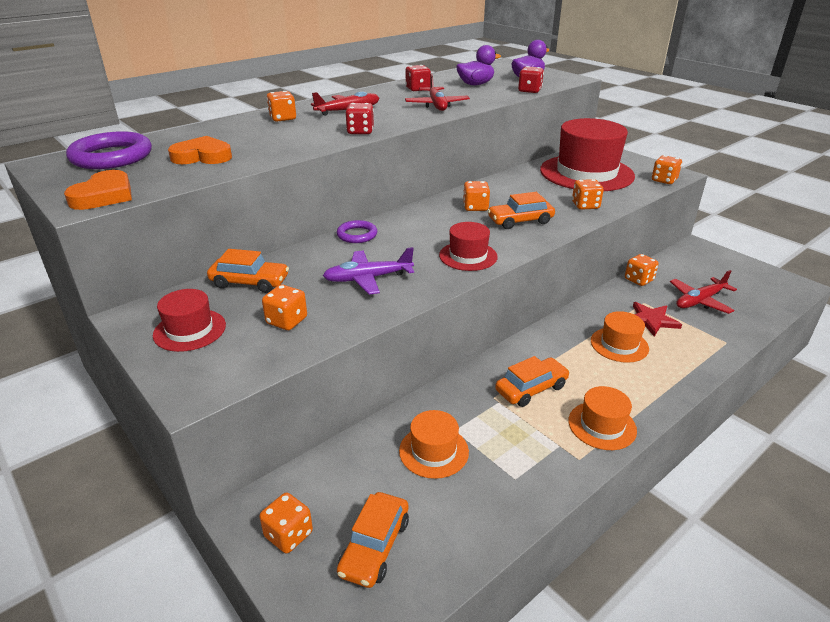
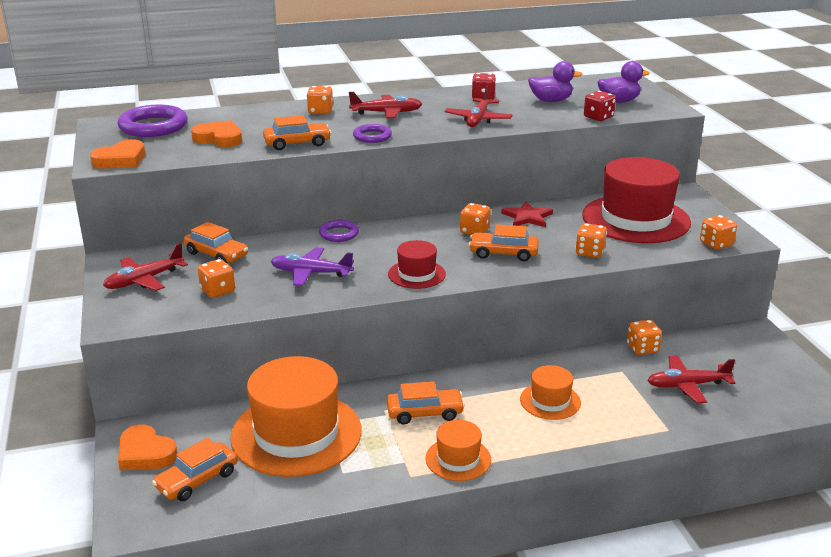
camera: 25 degrees right, 5 degrees down
(190, 330) = (144, 280): red hat -> red plane
(288, 535) = (145, 453): orange dice -> orange heart
(293, 148) = (297, 143): none -> orange car
(360, 131) = (372, 136): red dice -> purple ring
(433, 451) = (296, 434): orange hat -> orange hat, size x2.05
(651, 320) = (610, 389): red star -> red star (527, 217)

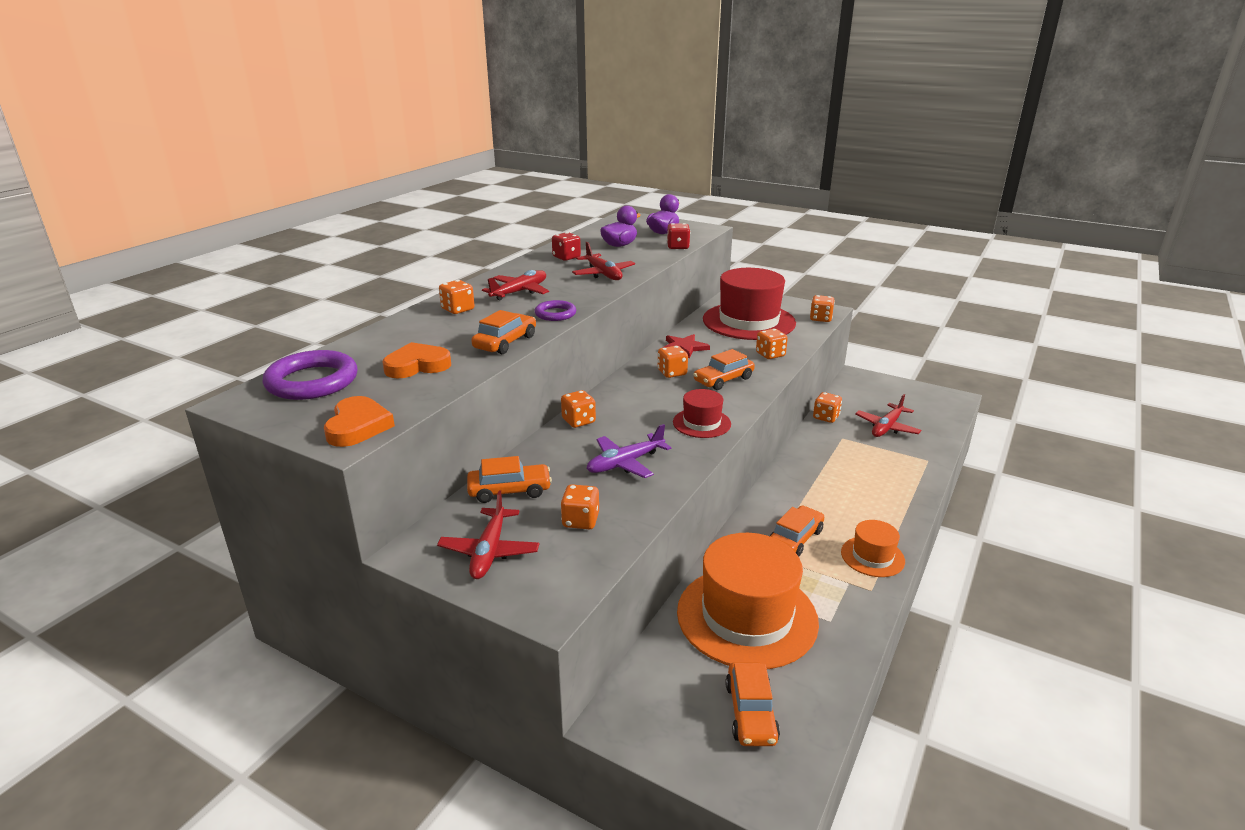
camera: 45 degrees left, 0 degrees up
(145, 453) = (667, 726): orange heart -> none
(339, 234) = (578, 421): purple ring -> orange dice
(550, 401) = (844, 481): orange hat -> none

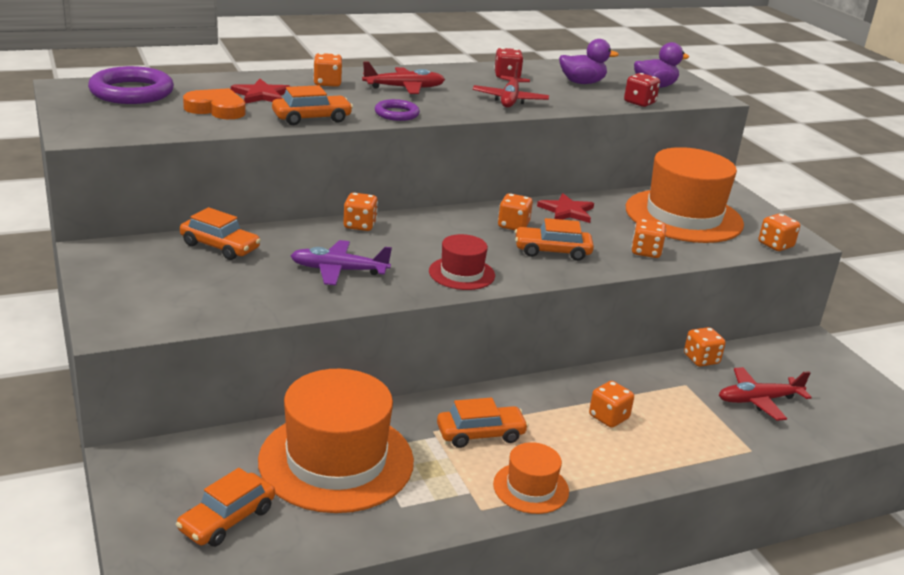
camera: 35 degrees right, 0 degrees up
(358, 426) = (102, 129): orange heart -> none
(428, 339) = (261, 95): none -> red star
(489, 551) = (138, 276): red plane -> none
(580, 521) = (232, 290): orange dice -> orange dice (608, 417)
(749, 321) = (683, 216): red hat -> orange hat

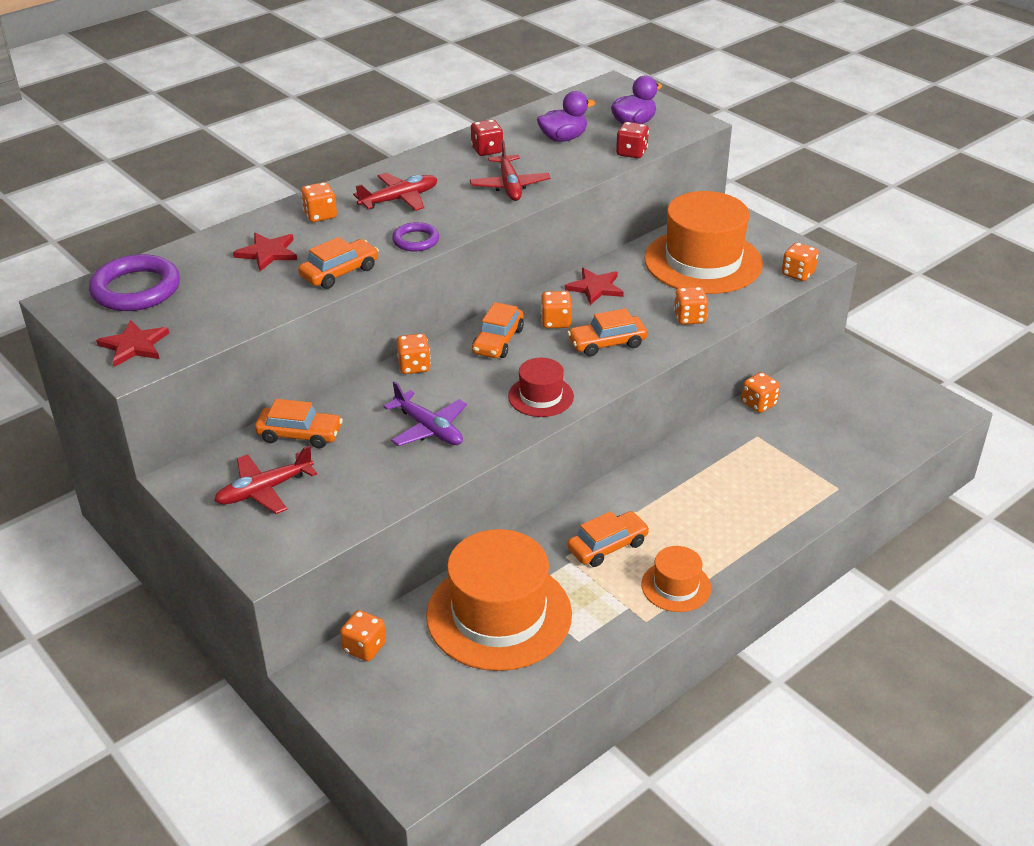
camera: 15 degrees left, 10 degrees up
(94, 123) = (134, 345): none -> red star
(216, 109) = (238, 288): orange heart -> none
(227, 519) = (440, 703): orange car -> orange car (498, 341)
(339, 270) = (428, 428): purple plane -> purple plane turned 120 degrees counterclockwise
(608, 417) = (707, 493): orange dice -> orange dice (364, 647)
(759, 400) = (824, 433): red plane -> red plane (264, 490)

